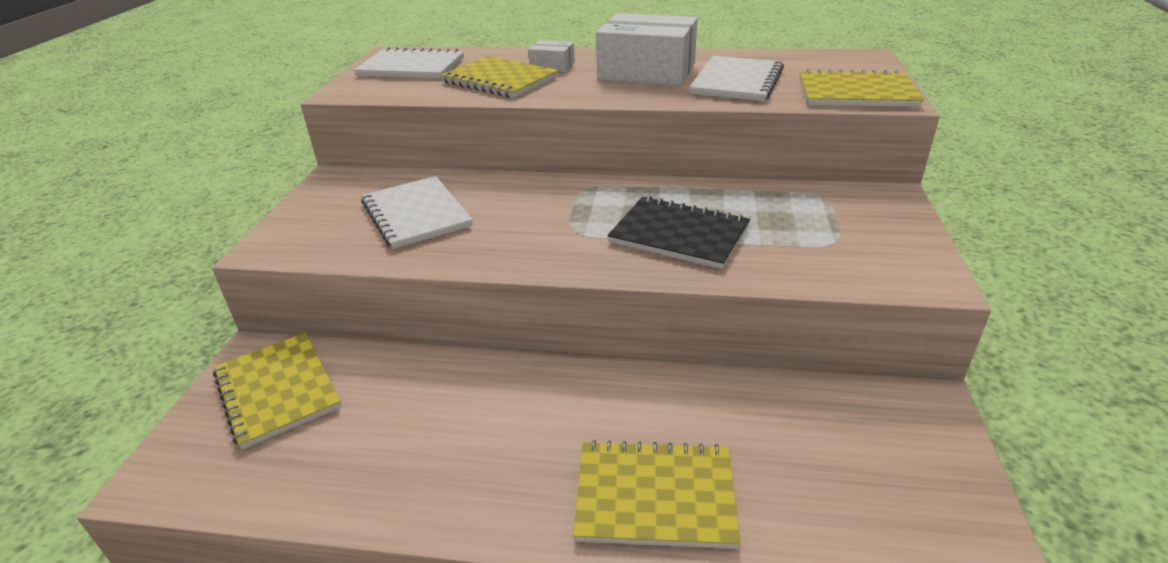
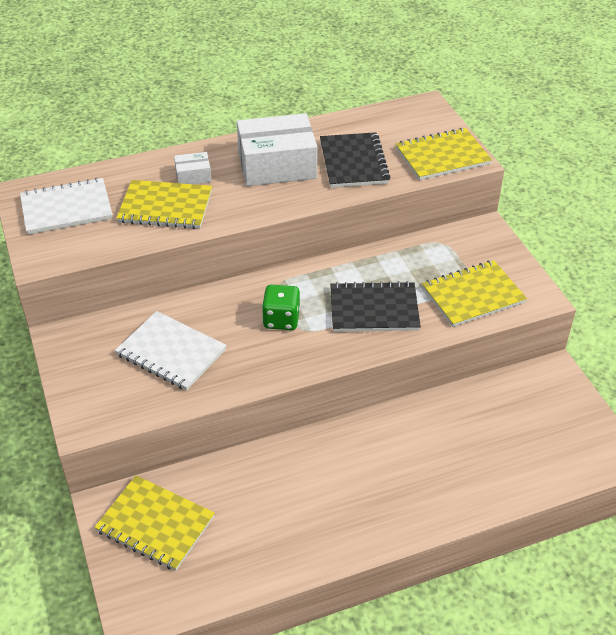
camera: 30 degrees left, 10 degrees up
(559, 217) = (281, 320): none -> green dice
(655, 496) = (445, 489): yellow notebook -> yellow notebook (473, 295)
(737, 81) = (353, 162): white notebook -> black notebook

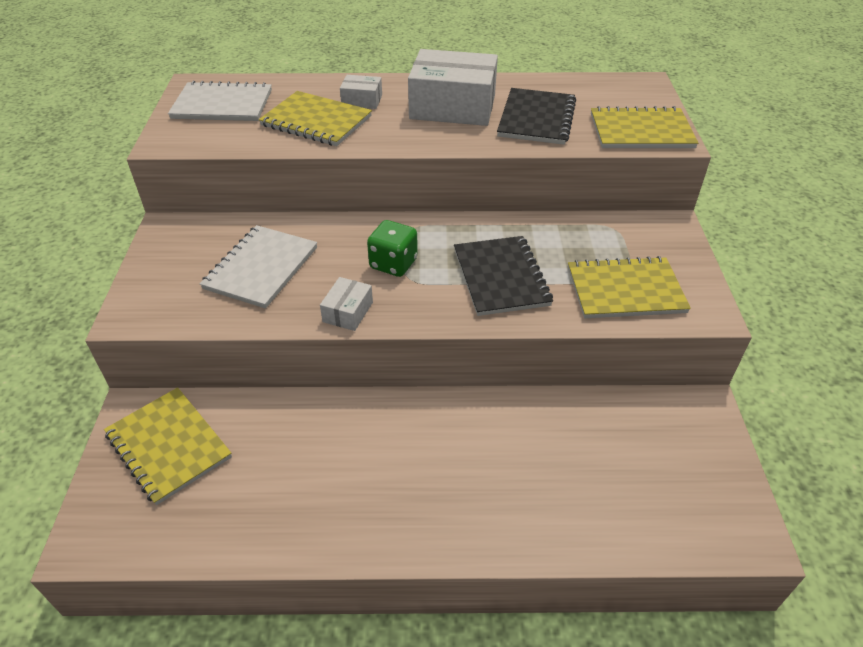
camera: 20 degrees right, 0 degrees up
(171, 352) = (261, 268): white notebook -> white notebook turned 60 degrees clockwise
(267, 371) = (348, 312): none -> white box
(374, 309) = (501, 277): black notebook -> black notebook turned 60 degrees clockwise

